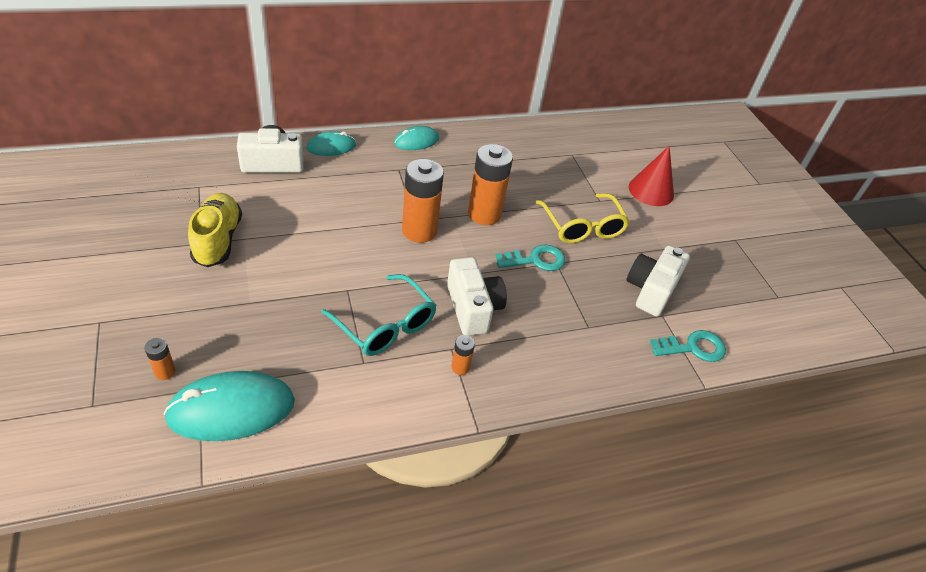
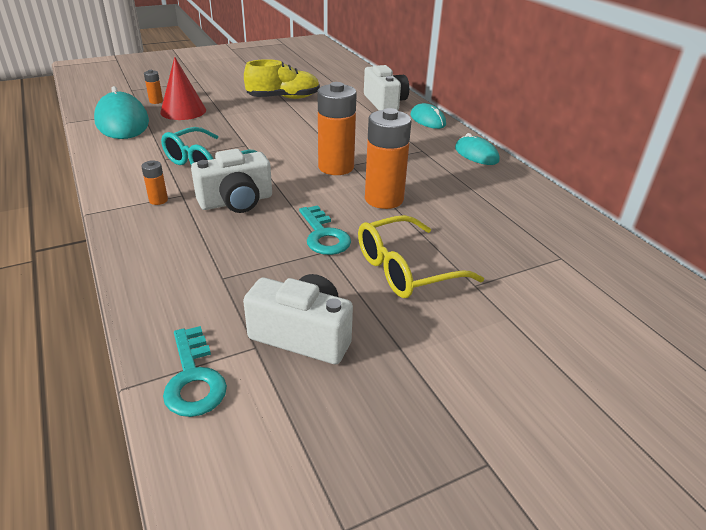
camera: 85 degrees right, 10 degrees down
(651, 191) = (544, 341): red cone -> red cone (183, 111)

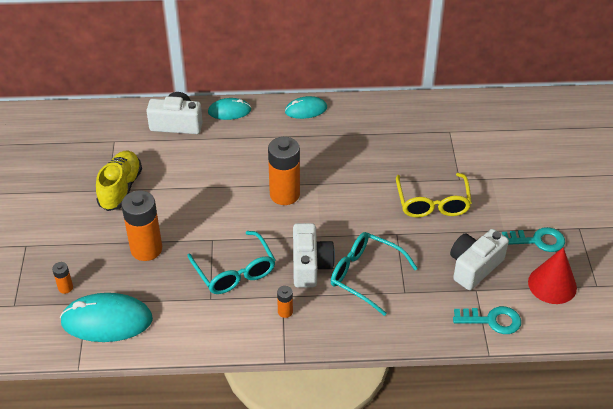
camera: 65 degrees left, 10 degrees up
(183, 111) = (106, 270): red cone -> red cone (552, 284)
(238, 240) = (365, 275): none -> turquoise glasses
(323, 235) = (378, 229): turquoise key -> turquoise key (537, 240)
(384, 199) = (346, 184): orange battery -> orange battery (146, 249)

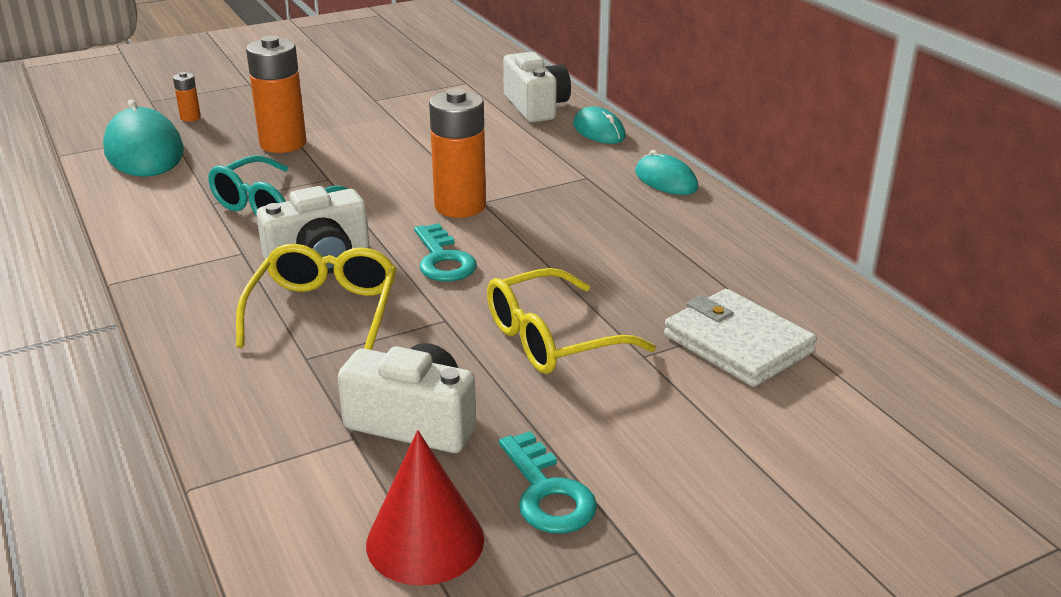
camera: 65 degrees right, 15 degrees down
(120, 189) = (382, 105): yellow shoe -> none
(285, 312) = (210, 261): orange battery -> none
(365, 275) = (324, 311): turquoise glasses -> yellow glasses
(465, 148) = (737, 344): none -> white wallet
(492, 320) = (278, 474): turquoise key -> turquoise key (443, 259)

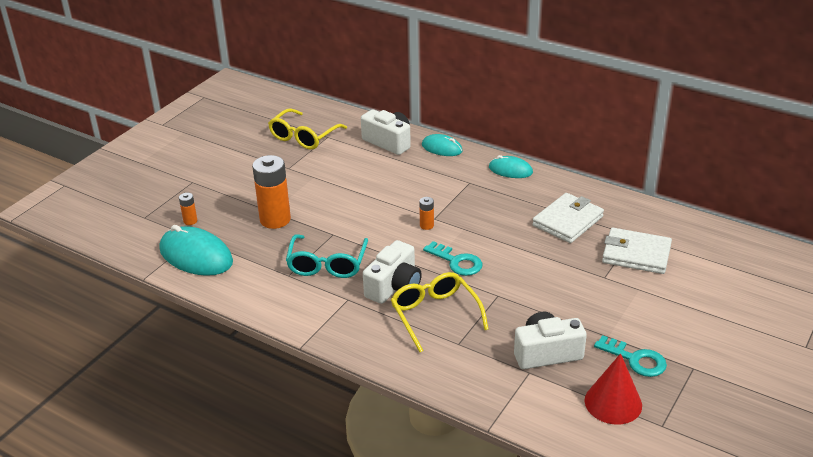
camera: 30 degrees left, 5 degrees up
(460, 206) = (426, 225): orange battery -> orange battery, size x0.45
(551, 339) = (557, 285): yellow glasses -> yellow glasses (303, 137)
(676, 264) = (567, 221): none -> white wallet

